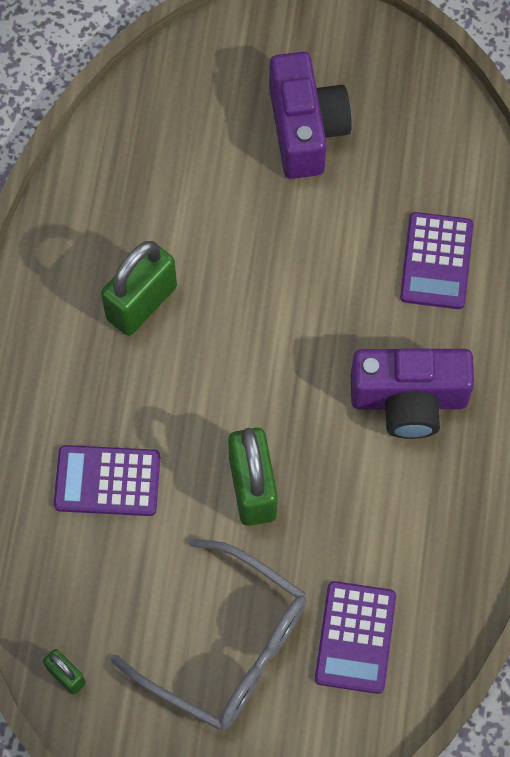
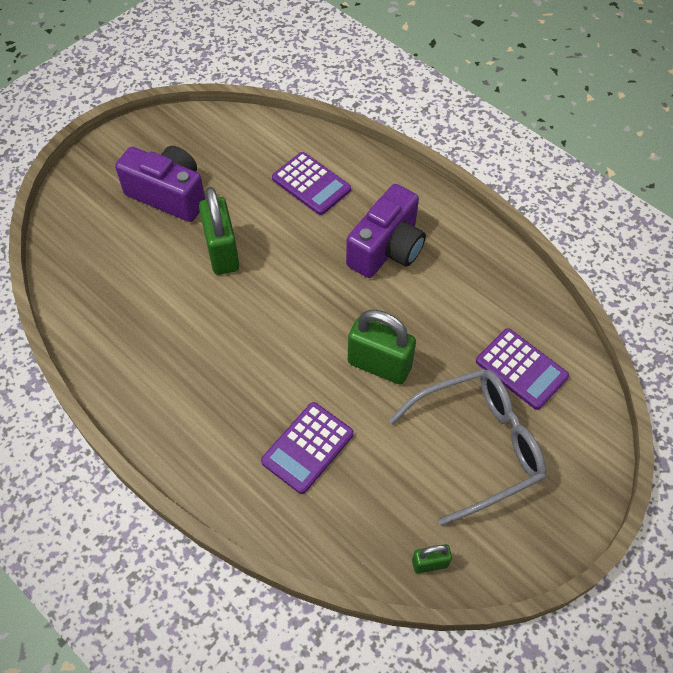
camera: 55 degrees left, 10 degrees down
(141, 303) = (200, 350): green padlock -> green padlock (222, 252)

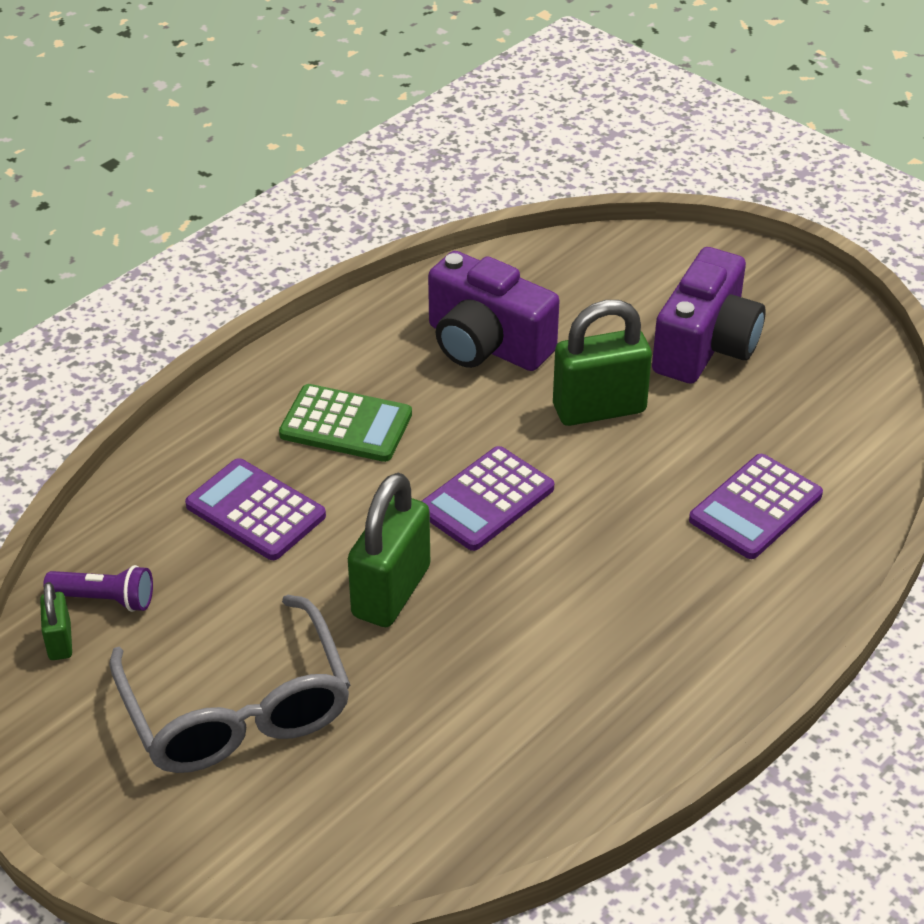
camera: 90 degrees right, 15 degrees down
(225, 395) = (346, 425): none -> green calculator
(387, 249) = (624, 605): purple camera -> purple camera (486, 345)
(390, 538) = (105, 599): none -> purple flashlight
(521, 369) = (377, 779): purple calculator -> purple calculator (486, 500)

